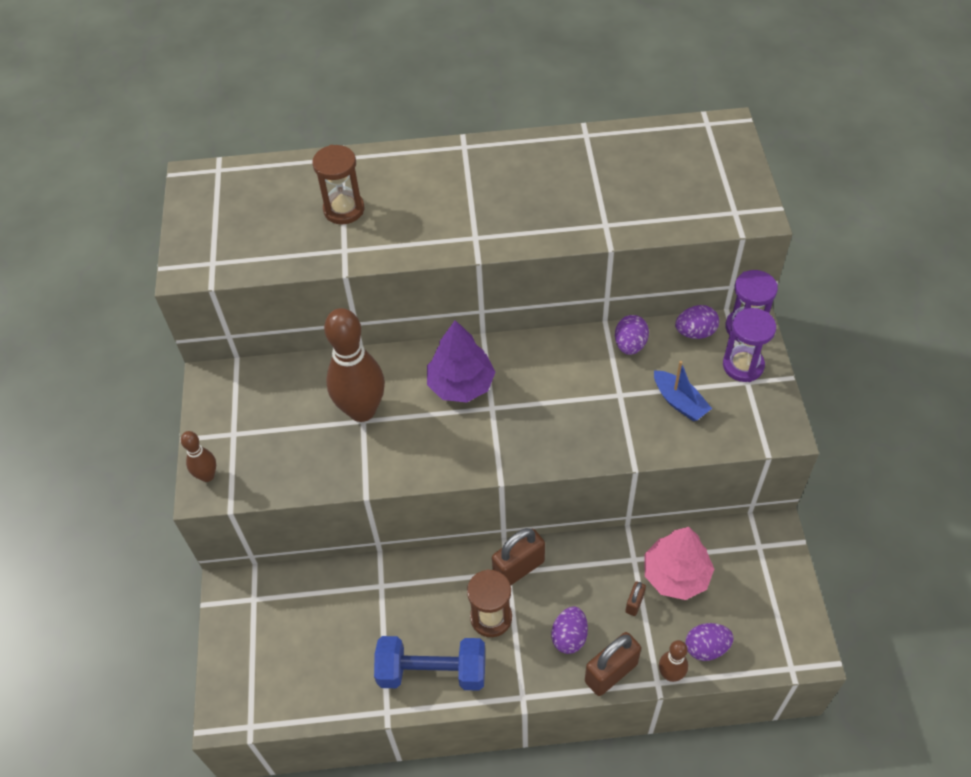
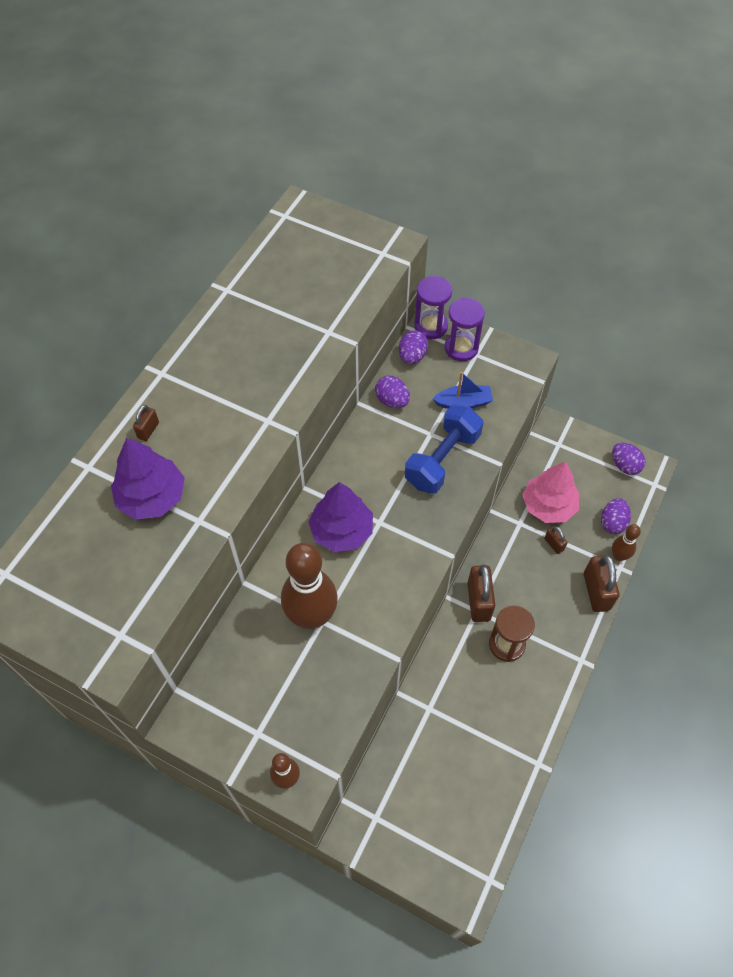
camera: 60 degrees left, 5 degrees up
(344, 209) = (152, 497): brown hourglass -> purple tree
(403, 171) = (148, 430): none -> brown padlock
(432, 672) = (525, 711): blue dumbbell -> blue dumbbell (442, 459)
(569, 637) = (554, 601): purple egg -> purple egg (624, 465)

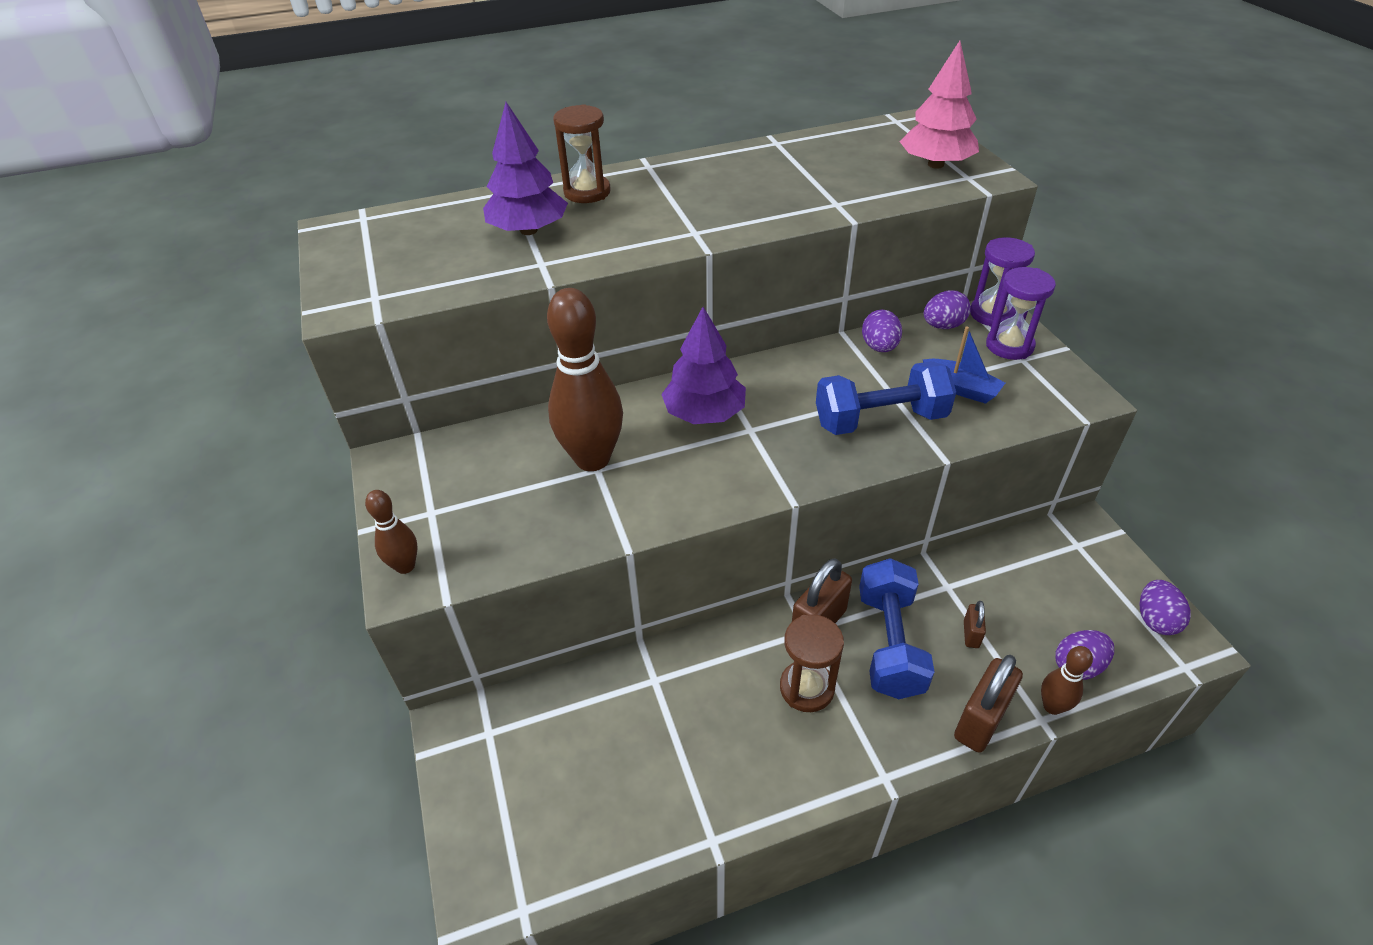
camera: 45 degrees right, 15 degrees down
(148, 430) = (587, 192): brown padlock -> brown hourglass
(522, 583) = (889, 643): none -> blue dumbbell
(548, 506) = (1003, 593): pink tree -> pink tree (935, 164)

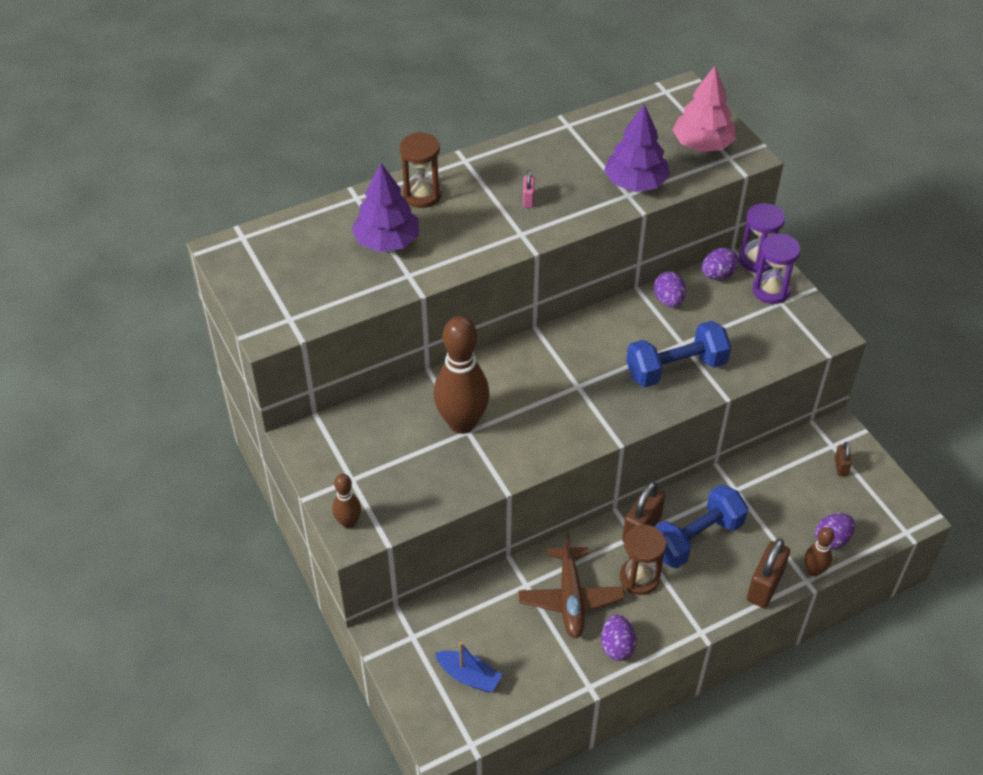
camera: 10 degrees left, 5 degrees up
(704, 413) = (540, 375): purple tree -> purple tree (635, 183)
(709, 706) = (570, 598): none -> brown plane
(712, 202) = (528, 200): none -> pink padlock
(889, 643) = (696, 538): blue dumbbell -> blue dumbbell turned 60 degrees clockwise
(960, 388) = (735, 334): blue boat -> blue boat (469, 676)
(971, 634) = (755, 525): brown padlock -> brown padlock (840, 466)
(1155, 620) = (887, 499): purple egg -> purple egg (617, 646)

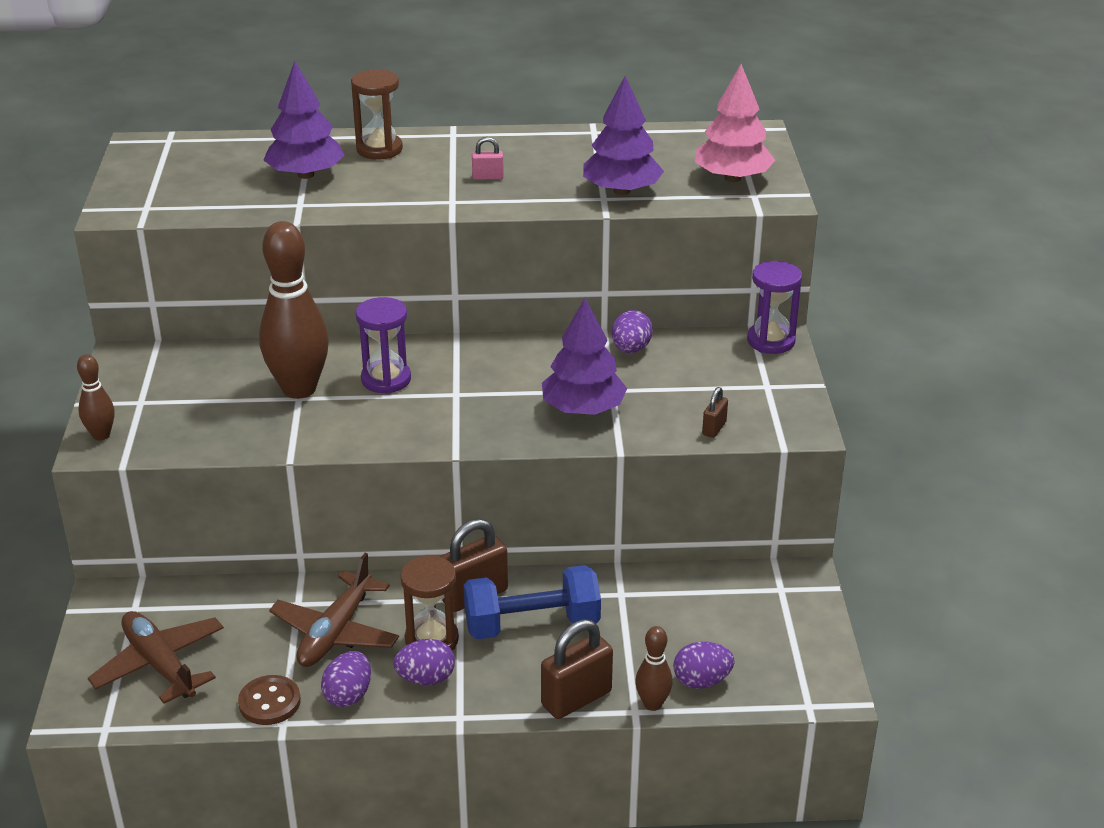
camera: 25 degrees right, 15 degrees down
(469, 676) = (160, 664): blue boat -> brown plane
(528, 200) = (488, 177): pink padlock -> pink padlock turned 60 degrees clockwise
(568, 674) = (269, 702): none -> brown button
(676, 368) = (583, 409): blue dumbbell -> purple tree
(717, 275) = (710, 342): purple egg -> purple egg (426, 679)
(771, 290) = (763, 372): purple hourglass -> purple hourglass (386, 379)
(840, 466) = (774, 612): brown padlock -> brown padlock (714, 428)

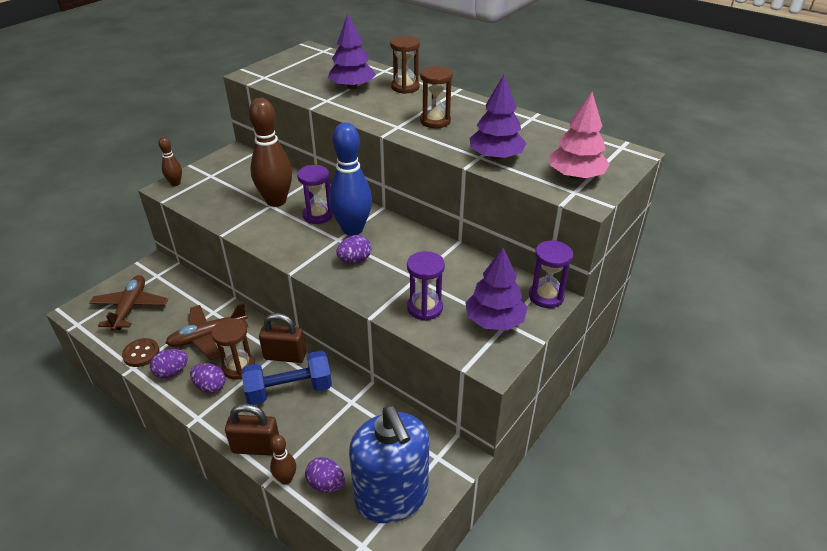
camera: 40 degrees right, 5 degrees up
(457, 374) = (352, 229): none -> blue bowling pin
(488, 177) = (435, 121): pink padlock -> brown hourglass
(532, 624) = (289, 390): blue dumbbell -> blue dumbbell turned 45 degrees counterclockwise
(583, 409) = (386, 281): purple tree -> purple tree (494, 320)
(630, 349) = (457, 260): purple egg -> purple egg (354, 260)
(665, 413) = (425, 308): none -> purple hourglass
(714, 428) = (439, 333): brown padlock -> none
(781, 649) = (391, 496): none -> blue soap dispenser

